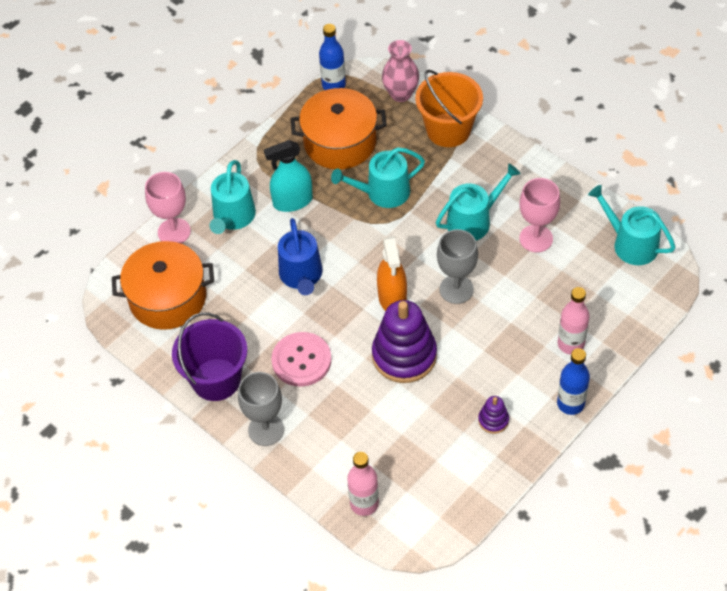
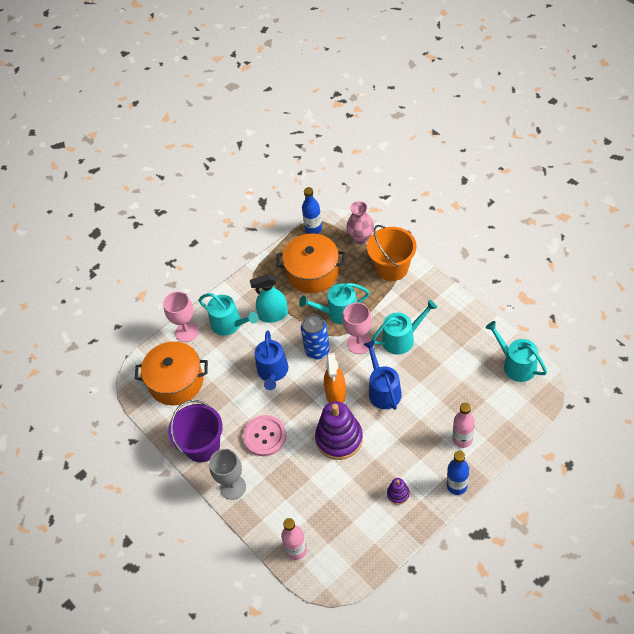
camera: 10 degrees right, 0 degrees up
(233, 217) = (229, 324): turquoise watering can -> turquoise watering can turned 75 degrees counterclockwise
(359, 244) = (317, 351): none -> blue can
(456, 289) = (383, 390): grey goblet -> blue watering can
(536, 238) = (446, 355): pink goblet -> pink goblet (359, 343)

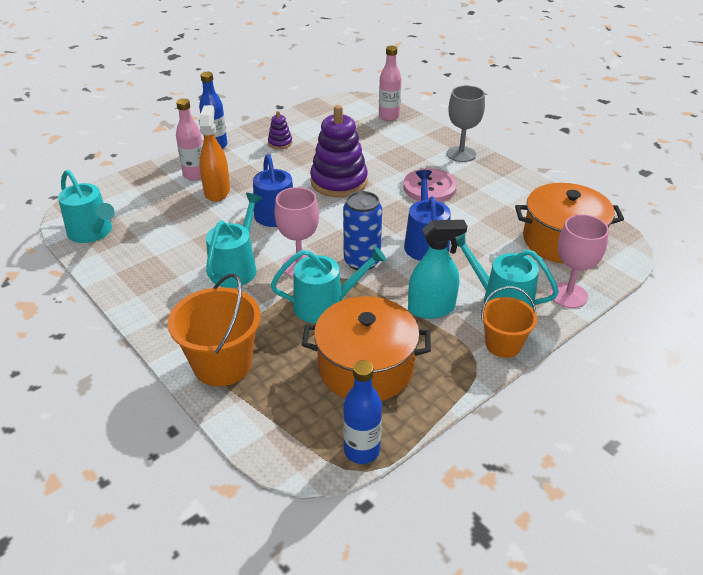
camera: 175 degrees right, 15 degrees down
(202, 446) = (505, 184): purple bucket -> none
(234, 293) = (503, 344): none -> orange bucket
(336, 394) = (339, 218): orange spray bottle -> orange spray bottle (217, 191)
(361, 238) = (267, 422): pink vase -> none
(402, 338) = (236, 267): turquoise watering can -> turquoise watering can turned 135 degrees clockwise

